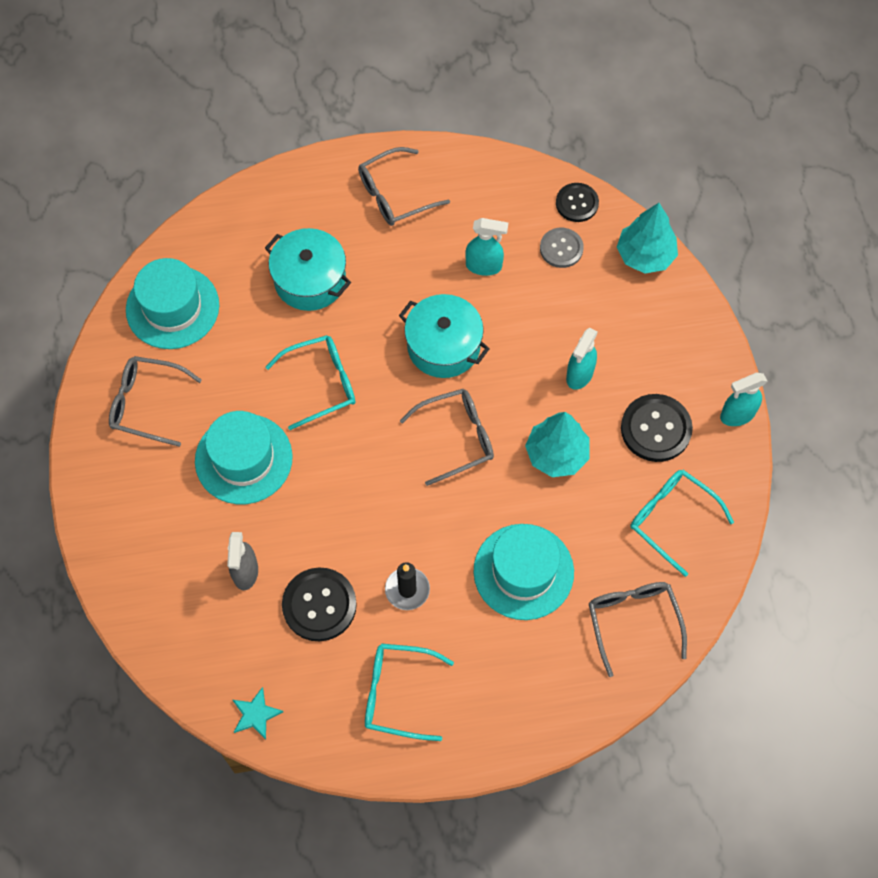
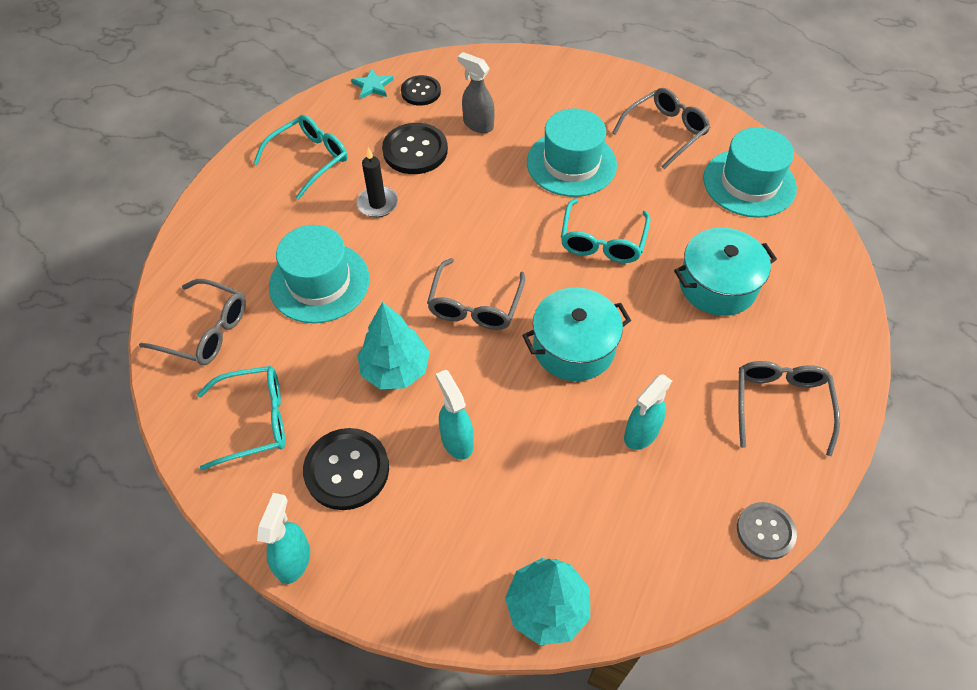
camera: 125 degrees right, 10 degrees down
(561, 248) = (614, 522): grey button -> grey button (765, 531)
(577, 203) = (664, 580): black button -> black button (421, 92)

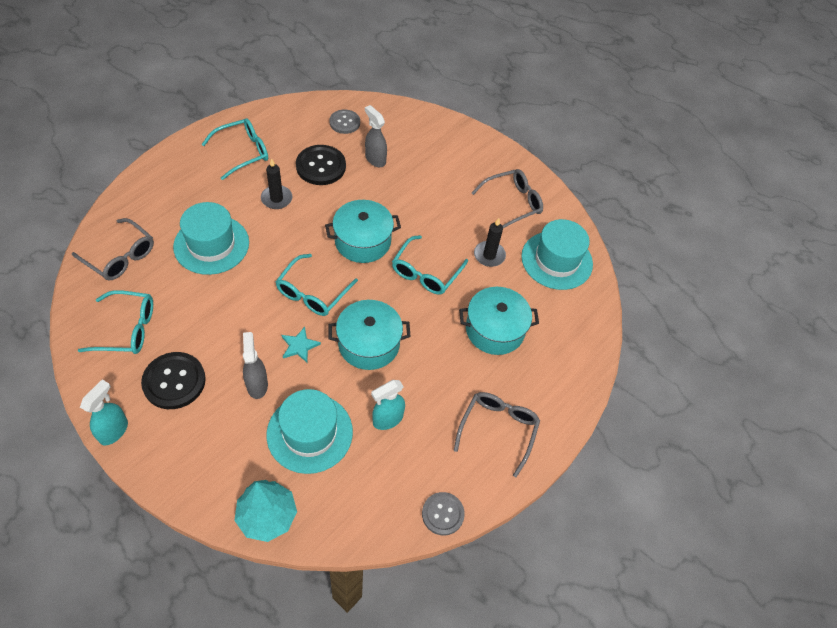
camera: 10 degrees right, 0 degrees up
(373, 86) = (311, 108): turquoise star -> turquoise star (299, 346)
(395, 369) = (237, 322): turquoise tree -> none
(421, 92) = (344, 122): black button -> grey button
(456, 440) = (257, 384): turquoise spray bottle -> grey spray bottle
(475, 305) = (312, 293): grey glasses -> turquoise glasses
(508, 225) = (362, 241): none -> turquoise pot
(571, 163) = (430, 208): turquoise hat -> turquoise hat (310, 433)
(668, 199) = (489, 255): none -> black candle

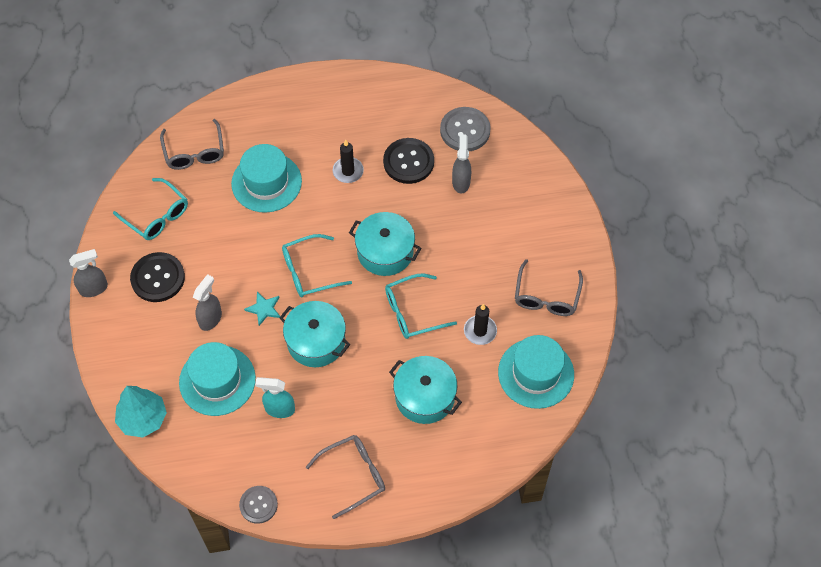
camera: 45 degrees right, 5 degrees up
(114, 431) = (94, 288): turquoise spray bottle -> grey spray bottle
(243, 152) = (355, 111): turquoise glasses -> none
(344, 122) = (465, 130): grey button -> grey button, size x1.54
(512, 203) = (546, 297): grey glasses -> grey glasses turned 90 degrees clockwise

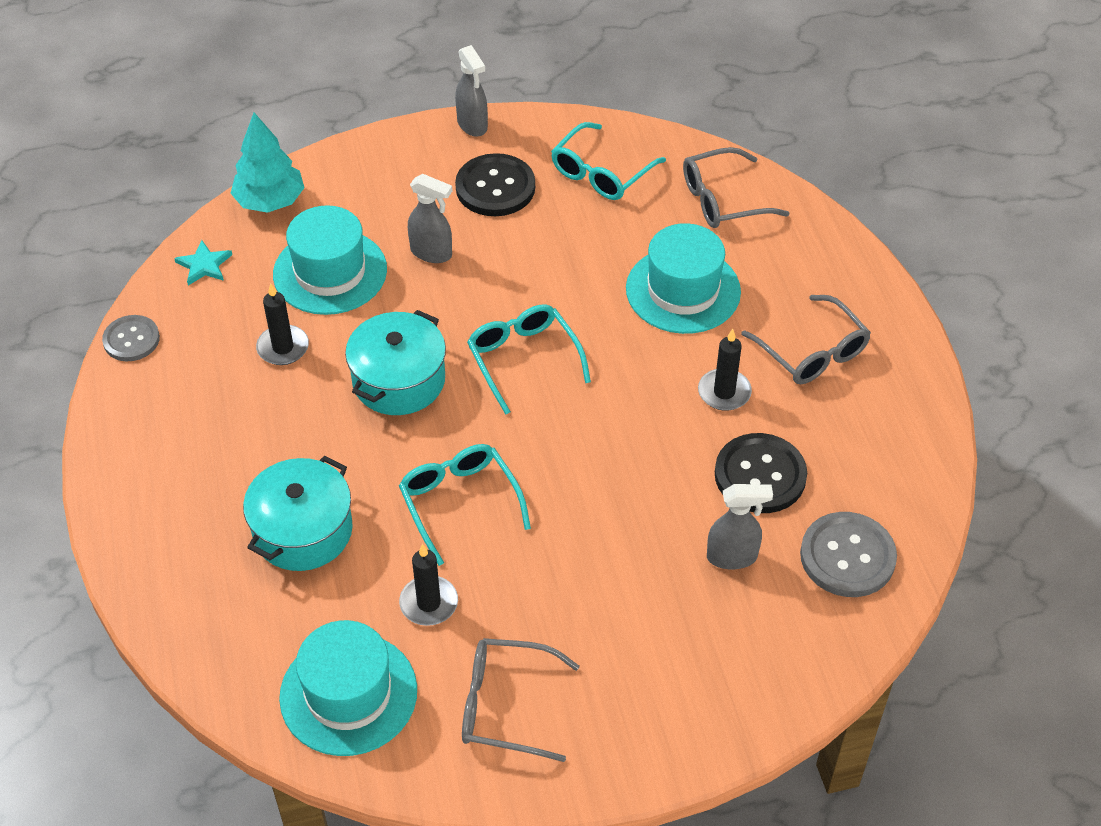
camera: 85 degrees right, 10 degrees down
(264, 309) = (452, 312): turquoise star -> turquoise star (204, 265)
(279, 409) = (283, 347): turquoise spray bottle -> black candle
(354, 475) = (170, 448): grey glasses -> grey glasses (812, 352)
(385, 252) = (572, 456): turquoise pot -> none

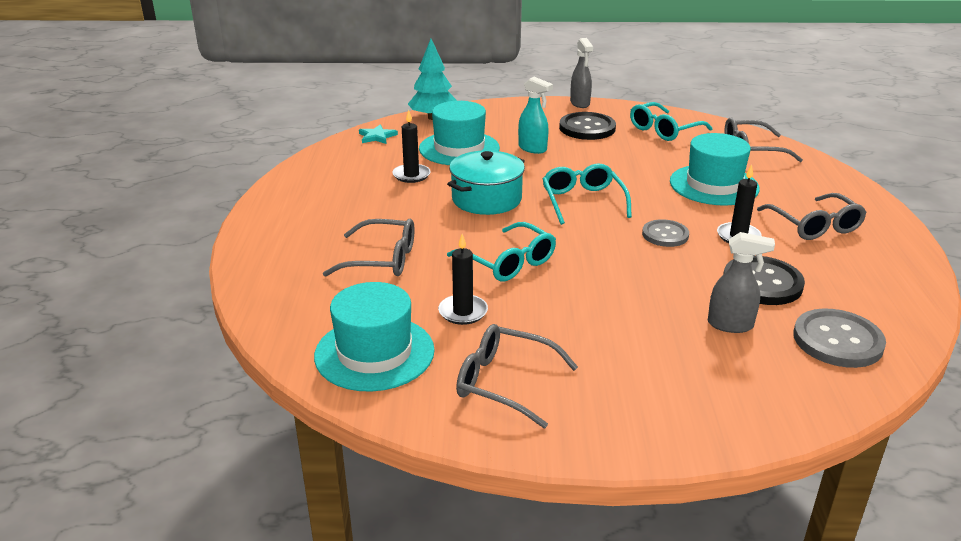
camera: 15 degrees right, 20 degrees down
(131, 340) = (312, 160): grey button -> grey button (665, 235)
(303, 530) = (382, 259): turquoise pot -> grey glasses
(431, 253) = (533, 149): grey spray bottle -> turquoise spray bottle
(459, 502) = (509, 262): turquoise glasses -> turquoise glasses turned 150 degrees clockwise

